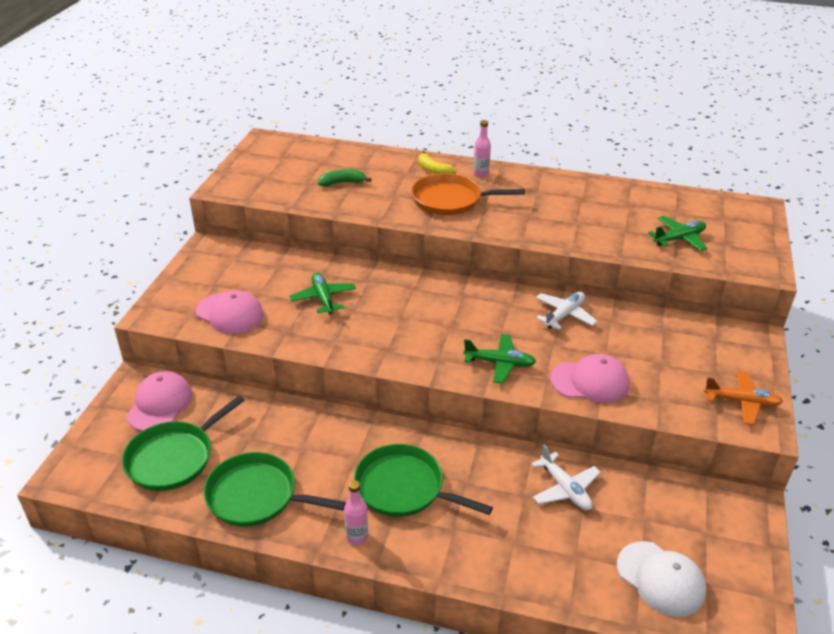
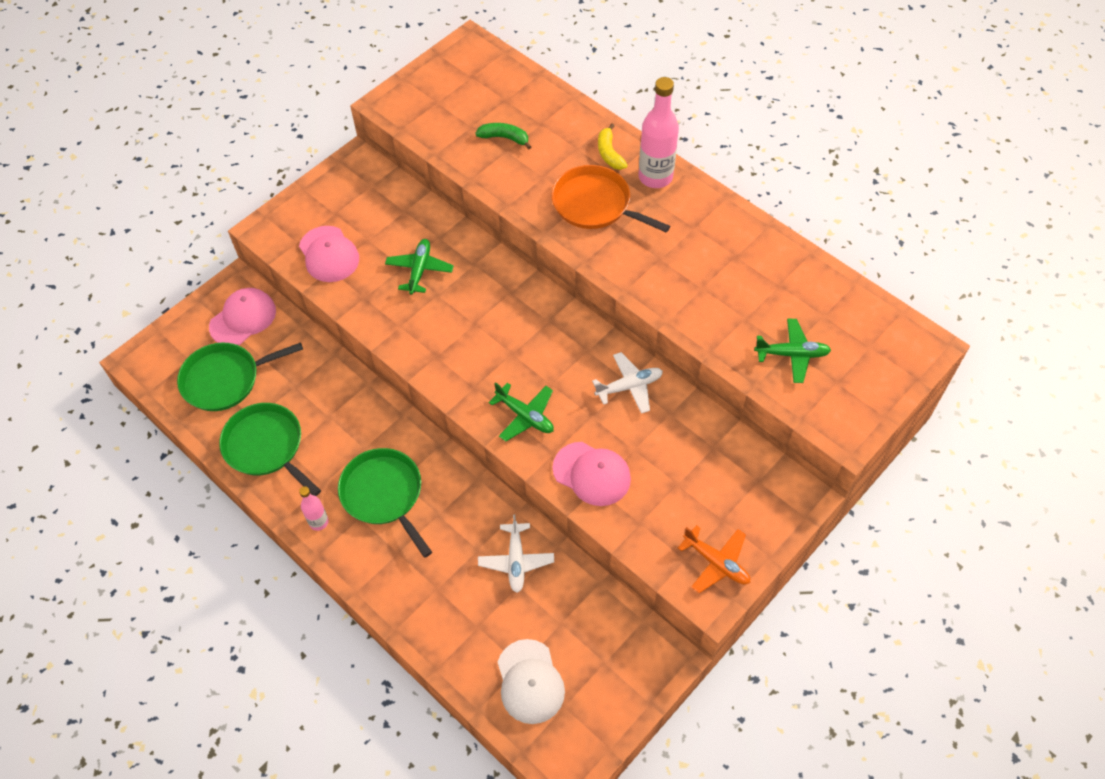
camera: 30 degrees right, 20 degrees up
(480, 173) = (655, 177): pink bottle -> pink bottle, size x1.89

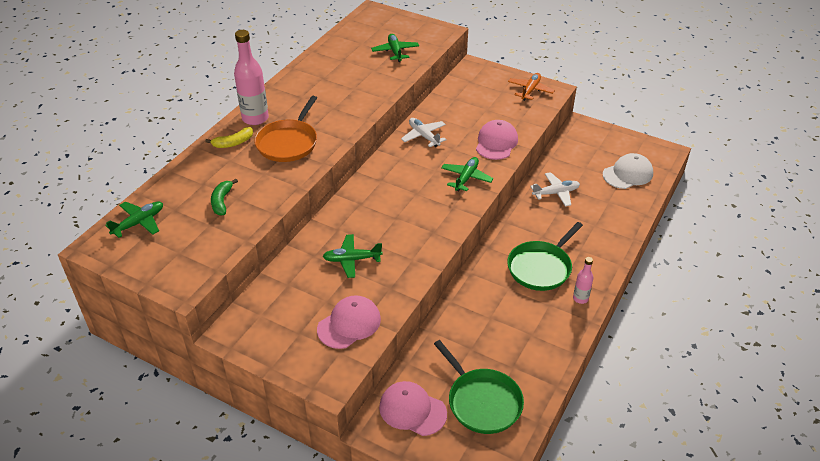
camera: 105 degrees left, 15 degrees down
(266, 447) = (534, 350): green pan -> none
(493, 73) = (139, 223): none -> green plane

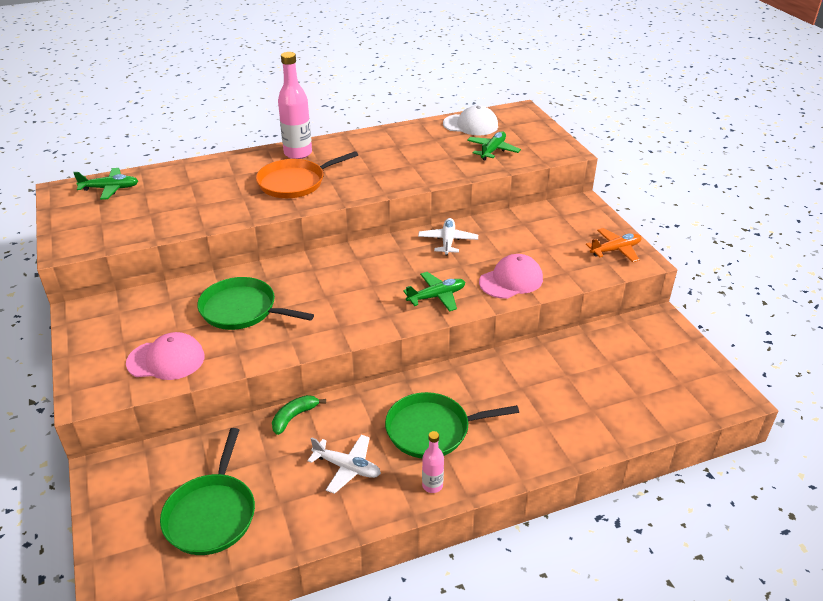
camera: 40 degrees right, 5 degrees down
(222, 201) = (183, 202): green banana -> green banana (294, 417)
(233, 143) = (255, 164): yellow banana -> none
(352, 259) = (242, 310): green plane -> green pan
(412, 410) = (149, 477): pink cap -> none
(556, 193) = (543, 369): white plane -> white plane (347, 467)
(628, 174) = (654, 395): white cap -> white cap (471, 125)

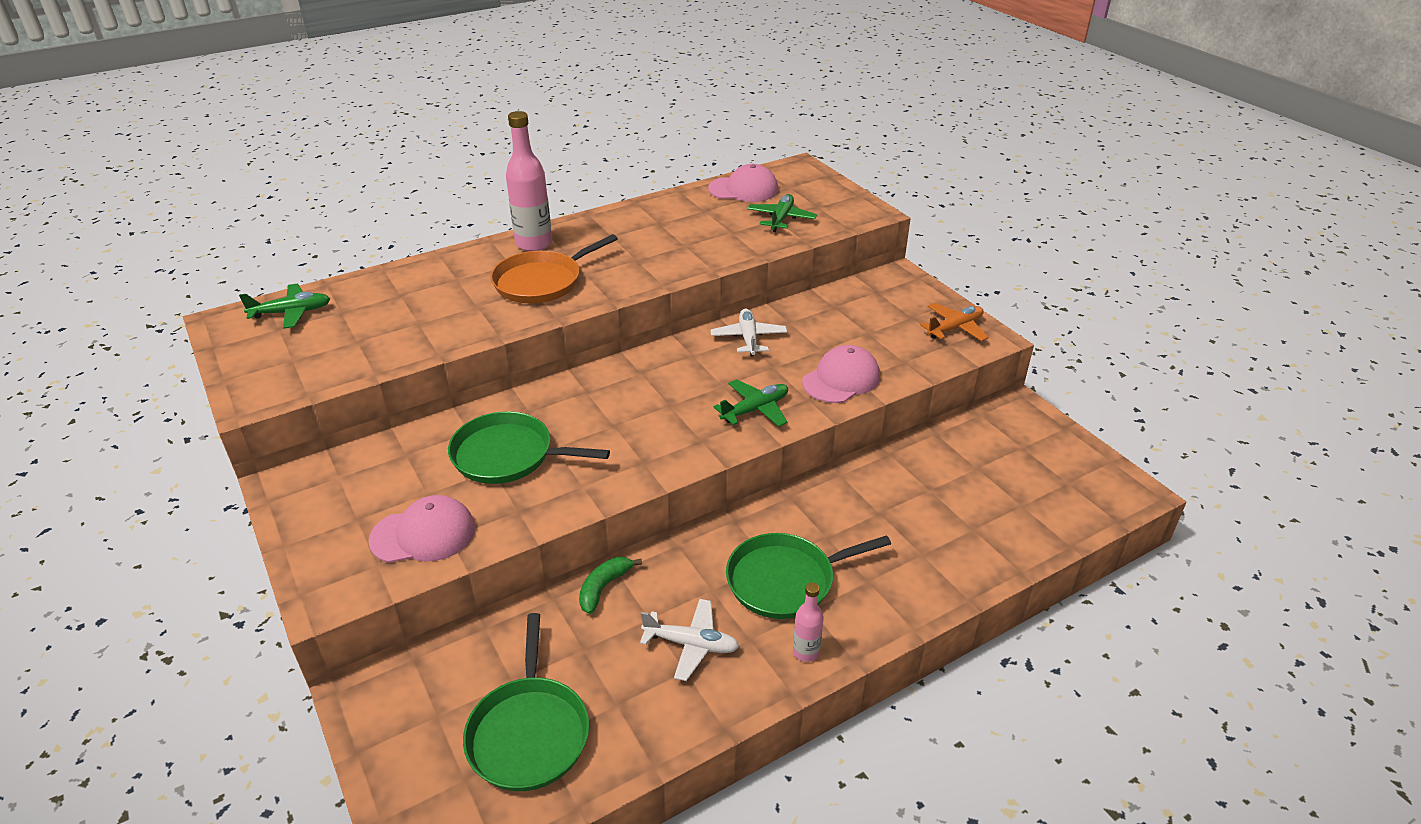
camera: 10 degrees left, 0 degrees up
(471, 125) = (744, 189): white cap -> pink cap

